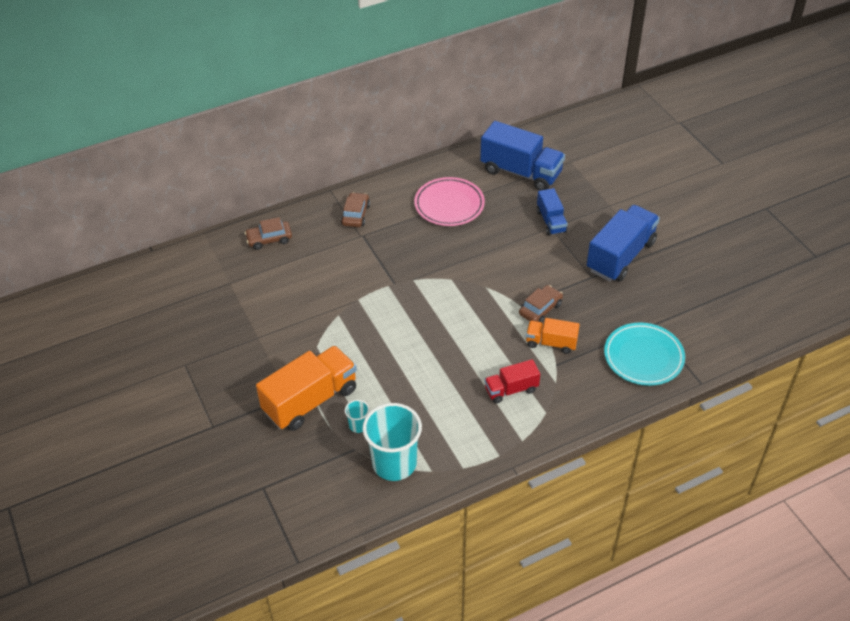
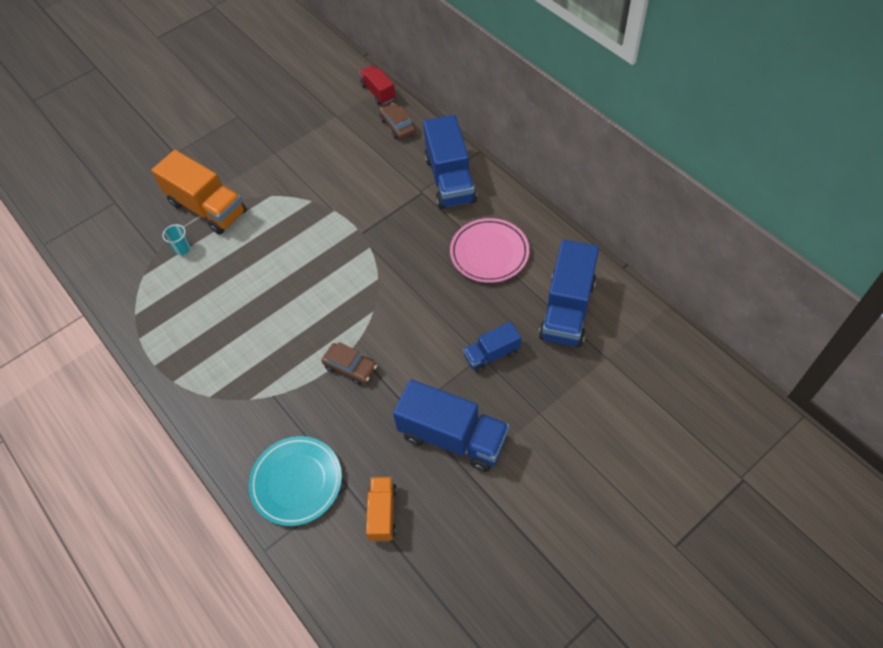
camera: 80 degrees right, 10 degrees up
(355, 215) = (450, 179): brown car -> blue truck
(394, 463) = (142, 284): turquoise cup -> none
(511, 389) = (236, 360): red truck -> red truck (378, 92)
(551, 343) = (303, 385): orange truck -> orange truck (382, 513)

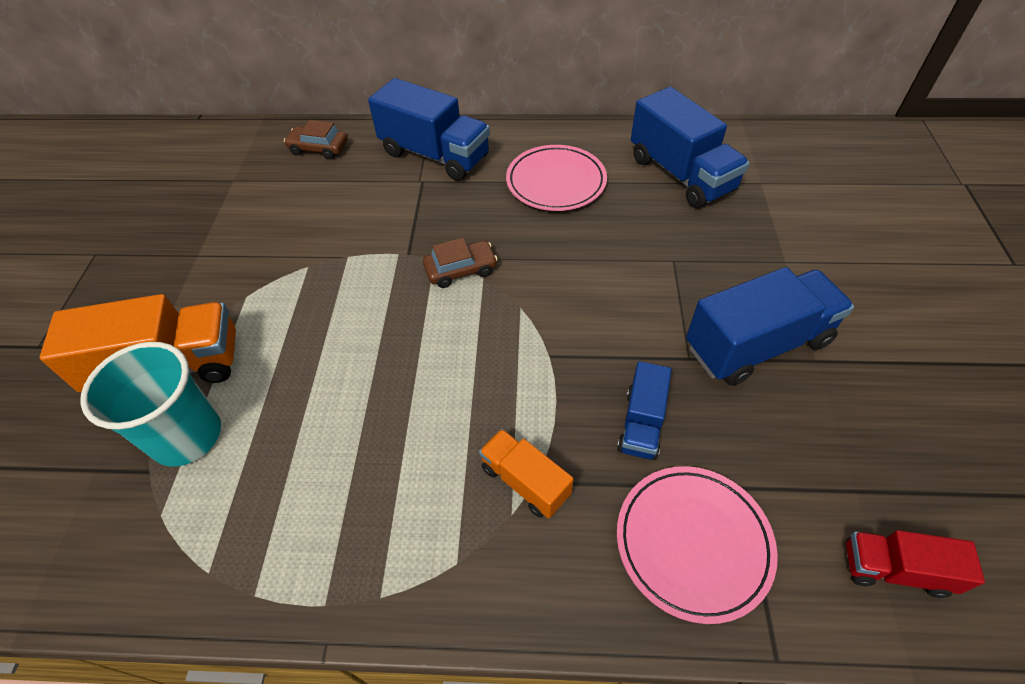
camera: 50 degrees left, 5 degrees down
(182, 248) = (187, 436): turquoise cup -> turquoise cup, size x2.26
(296, 482) = (693, 543): turquoise plate -> pink plate
(350, 367) = (574, 375): brown car -> brown car (461, 270)
(378, 92) = (257, 136): red truck -> red truck (894, 569)
(382, 513) = (813, 475): orange truck -> orange truck (525, 481)
(491, 354) = (679, 252): blue truck -> blue truck (641, 423)

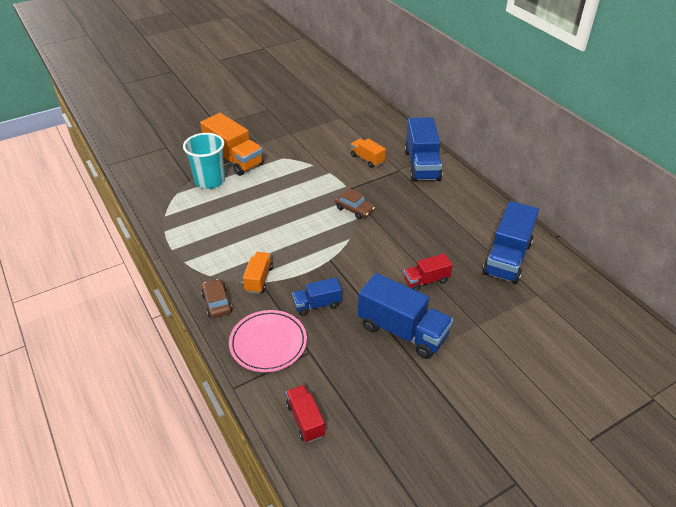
camera: 55 degrees right, 10 degrees down
(319, 148) = (386, 129): brown car -> brown car (217, 303)
(363, 200) = (367, 159): none -> orange truck
(556, 182) = (447, 214): pink plate -> none
(671, 269) = (426, 281): none -> red truck

